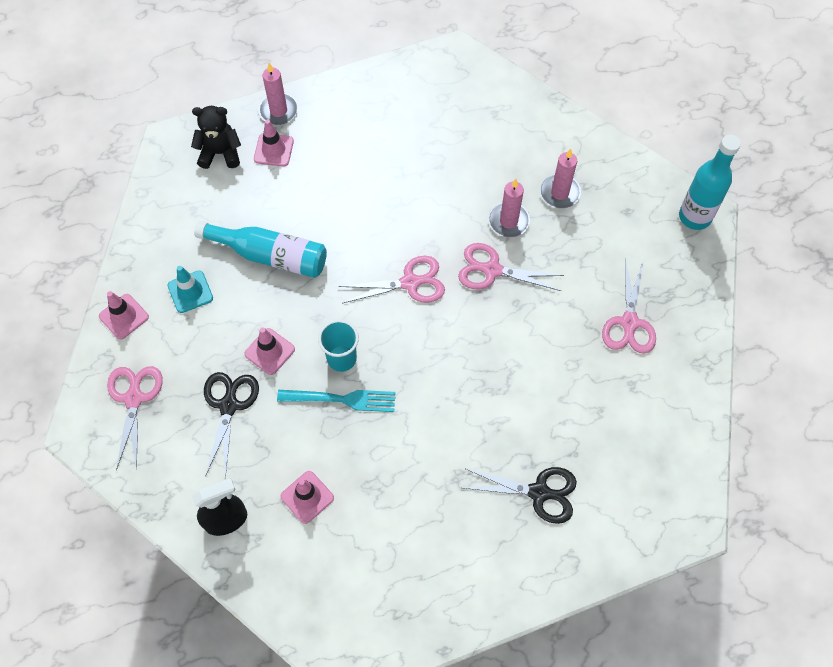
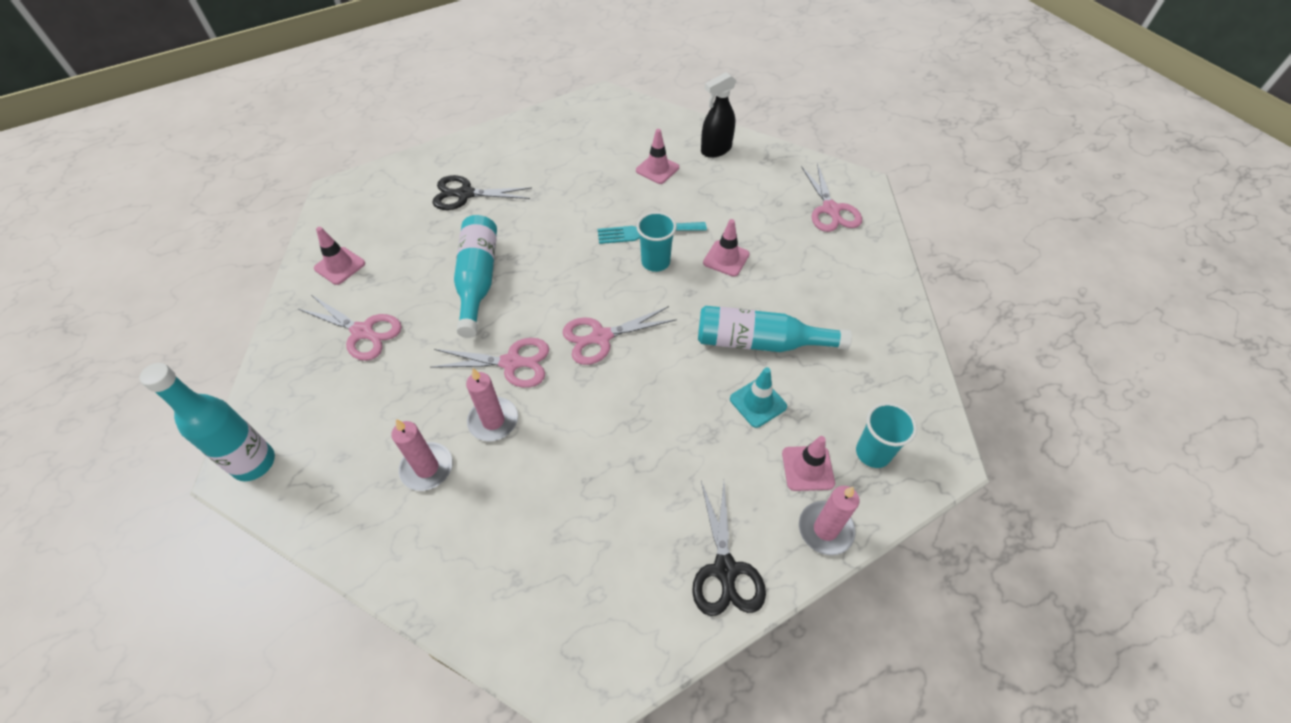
camera: 170 degrees right, 10 degrees down
(124, 316) = (879, 267): pink traffic cone -> pink traffic cone (340, 266)
(190, 292) = (826, 296): turquoise traffic cone -> turquoise traffic cone (758, 403)
(220, 153) = (873, 453): black teddy bear -> turquoise cup
(229, 405) = (746, 215): black scissors -> black scissors (725, 570)
(522, 365) = (478, 280): none -> turquoise bottle
(629, 322) = (362, 332): pink scissors -> pink scissors turned 120 degrees clockwise

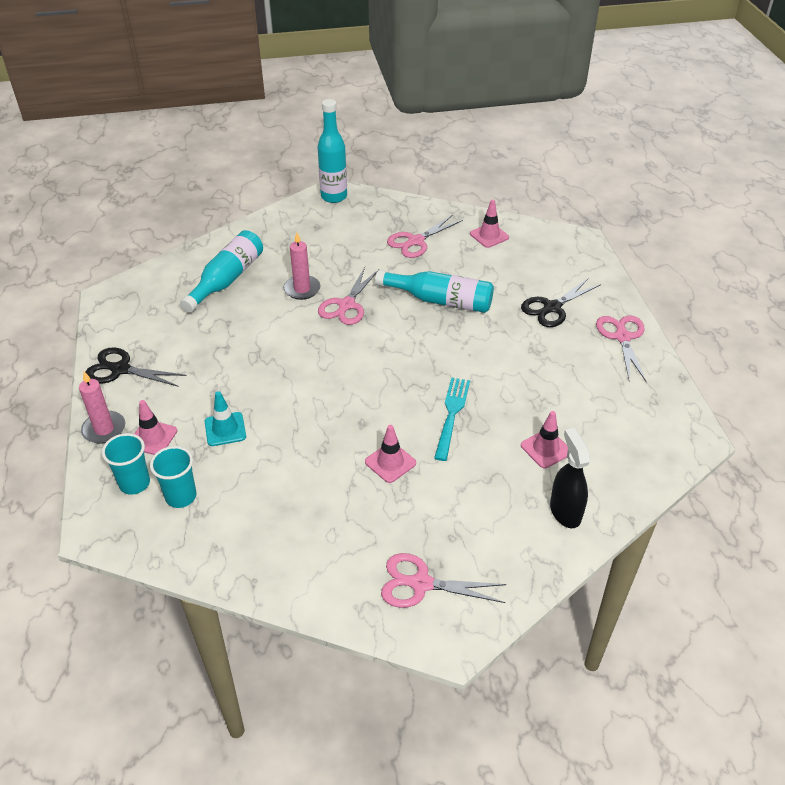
camera: 110 degrees right, 10 degrees down
(427, 468) = (285, 258): pink candle -> none
(465, 194) = (552, 308): black scissors -> black scissors turned 150 degrees counterclockwise
(601, 337) = (343, 356): pink scissors -> pink scissors (622, 337)
(655, 262) = (410, 410): turquoise cup -> turquoise cup (181, 496)
(760, 342) = (280, 452): turquoise bottle -> turquoise bottle (227, 279)

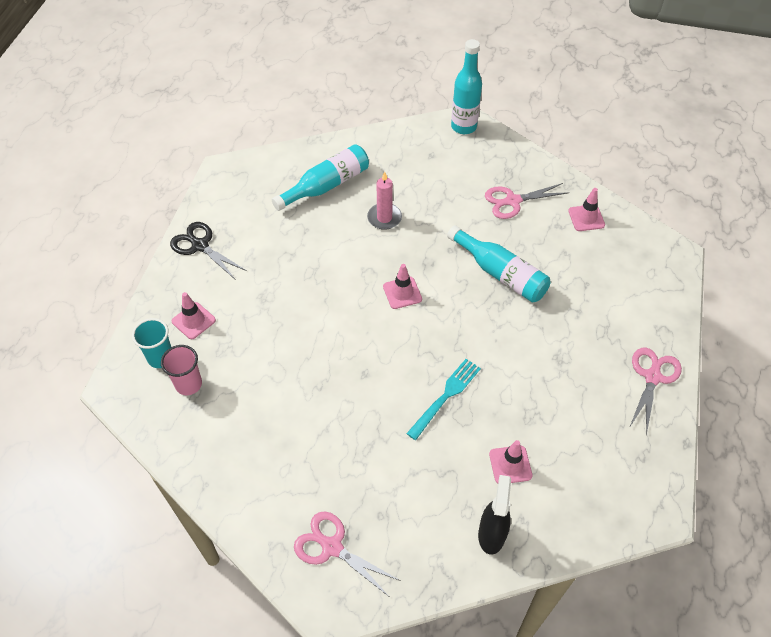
camera: 25 degrees right, 10 degrees up
(104, 429) = (162, 298): pink candle -> none
(181, 496) = (188, 384): turquoise cup -> pink cup
(225, 429) = (252, 335): turquoise traffic cone -> none
(346, 305) = (414, 248): pink scissors -> none
(390, 462) = (368, 422): pink traffic cone -> pink traffic cone (402, 293)
(552, 308) = (602, 319): black scissors -> none

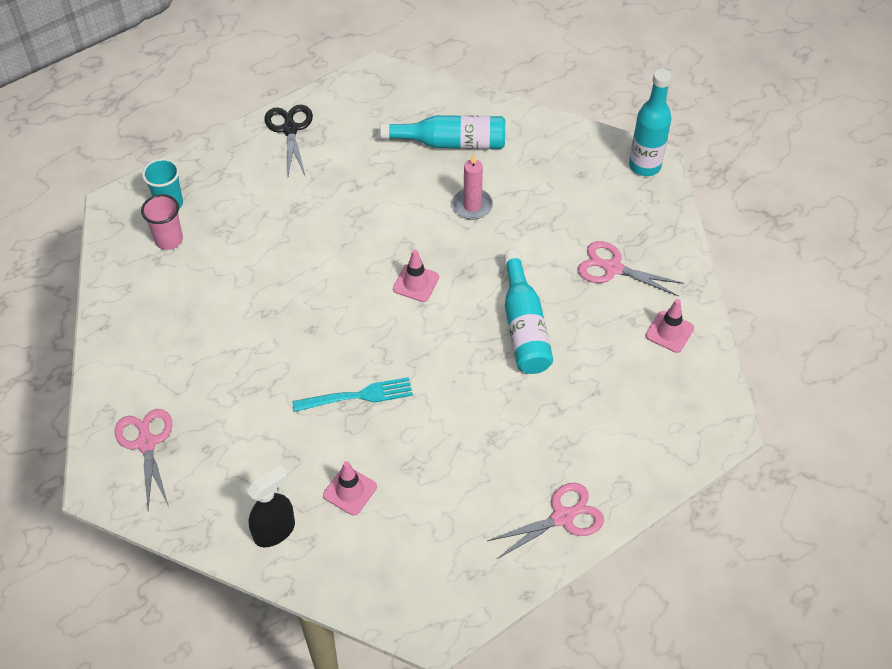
camera: 40 degrees right, 0 degrees up
(193, 321) = (222, 190): pink traffic cone -> none

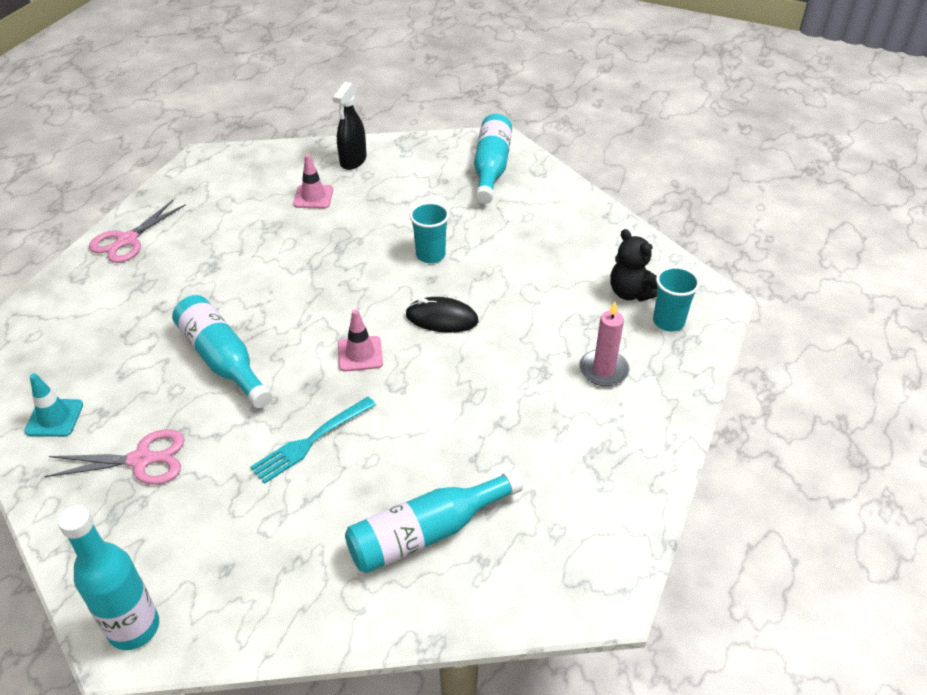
camera: 150 degrees right, 10 degrees down
(146, 443) = (491, 168): pink scissors -> turquoise bottle
(169, 240) = (631, 293): pink cup -> black teddy bear
(290, 129) = (635, 455): black scissors -> none
(292, 356) = (430, 255): none -> turquoise cup
(332, 286) = (442, 318): none -> black mouse
(357, 396) = (351, 250): turquoise fork -> turquoise fork (311, 441)
(472, 205) = (349, 460): pink candle -> pink candle (603, 370)
(669, 332) = (54, 418): pink traffic cone -> turquoise traffic cone

